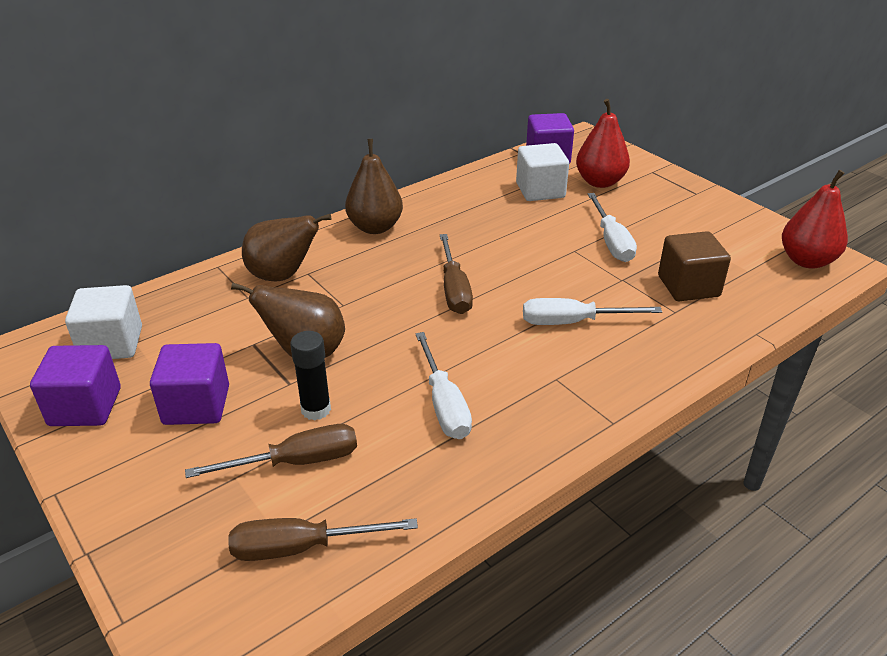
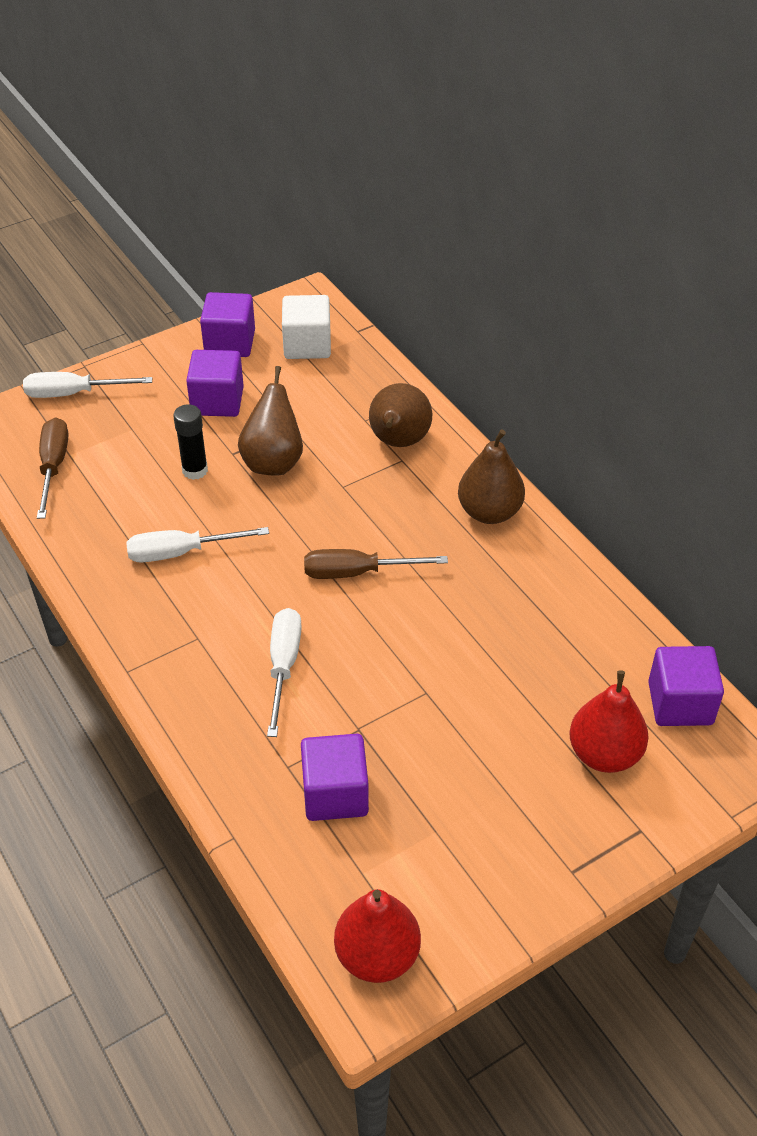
camera: 95 degrees right, 10 degrees up
(296, 462) = (138, 461): brown screwdriver -> none
(540, 190) = (578, 680): white cube -> none
(611, 241) = (443, 735): white screwdriver -> white screwdriver (73, 393)
(688, 286) = (335, 794): brown cube -> purple cube

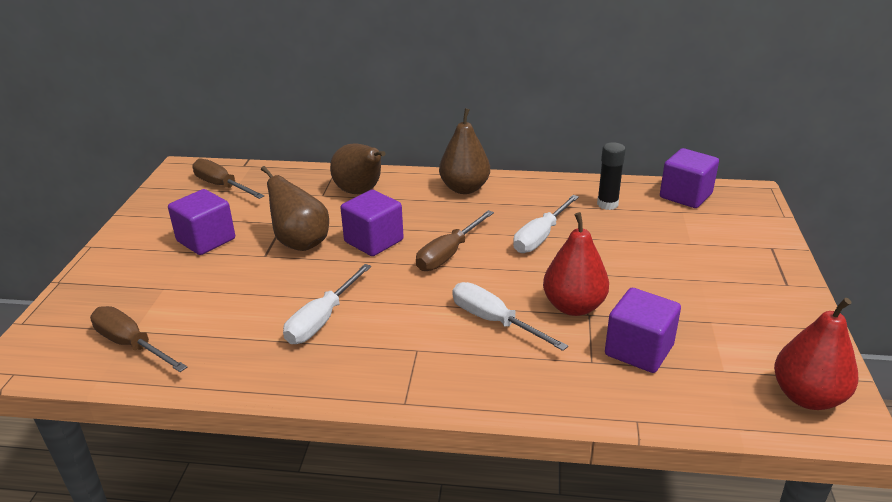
camera: 50 degrees left, 15 degrees down
(73, 393) = (76, 299): white screwdriver -> white screwdriver (540, 237)
(195, 470) = (253, 278): black glue stick -> black glue stick (607, 204)
(230, 343) = (163, 212): purple cube -> purple cube (374, 241)
(307, 345) = (222, 186): white cube -> brown screwdriver
(604, 754) = (701, 234): red pear -> red pear (573, 306)

